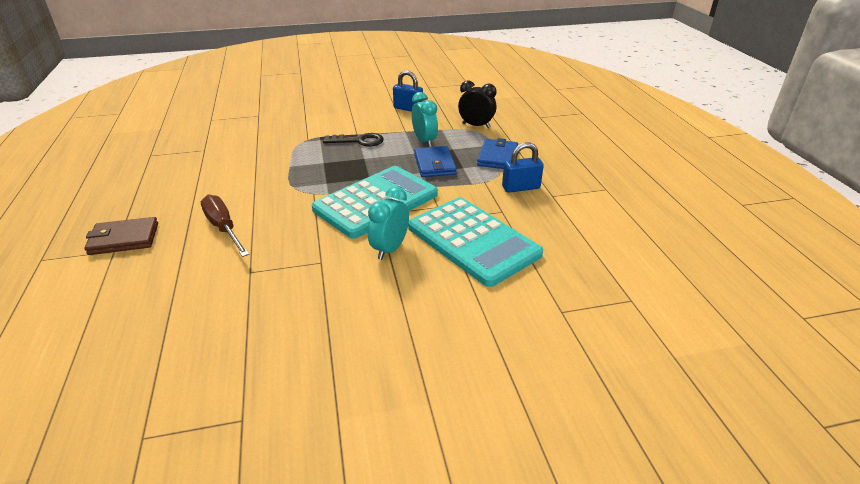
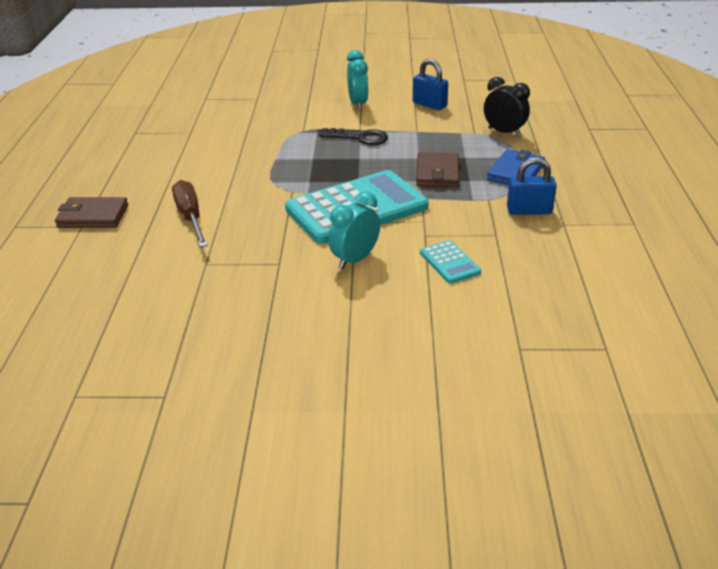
camera: 15 degrees right, 0 degrees up
(424, 141) = (435, 145): turquoise clock -> turquoise clock (358, 104)
(434, 164) = (437, 173): blue wallet -> brown wallet
(473, 241) = (450, 262): turquoise calculator -> turquoise calculator, size x0.44

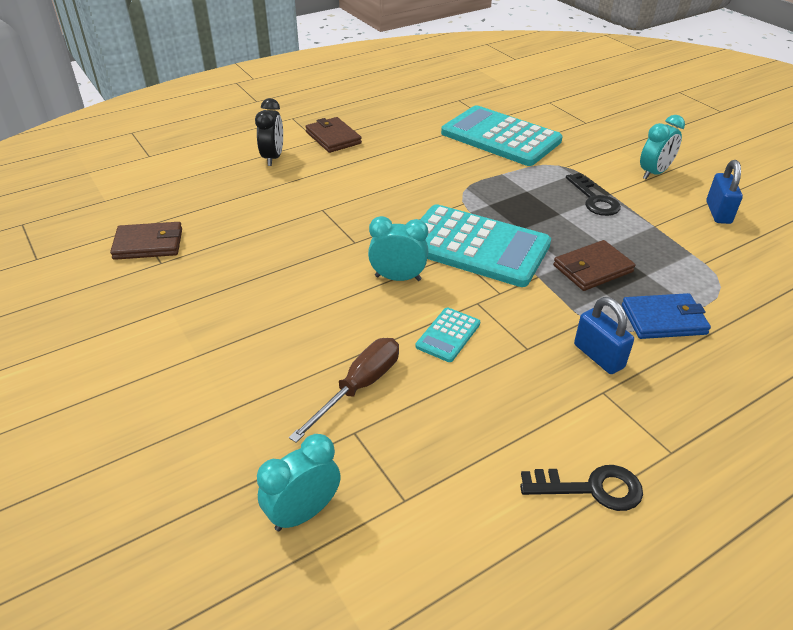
camera: 55 degrees right, 5 degrees up
(118, 396) = (148, 244): none -> brown wallet
(190, 217) = (374, 175): brown screwdriver -> brown screwdriver (359, 387)
(223, 138) = (500, 137): none -> turquoise calculator
(504, 132) = (735, 282): black clock -> black clock (273, 158)
(588, 405) = (303, 513): none -> turquoise clock
(645, 265) = (591, 488): none -> black key

